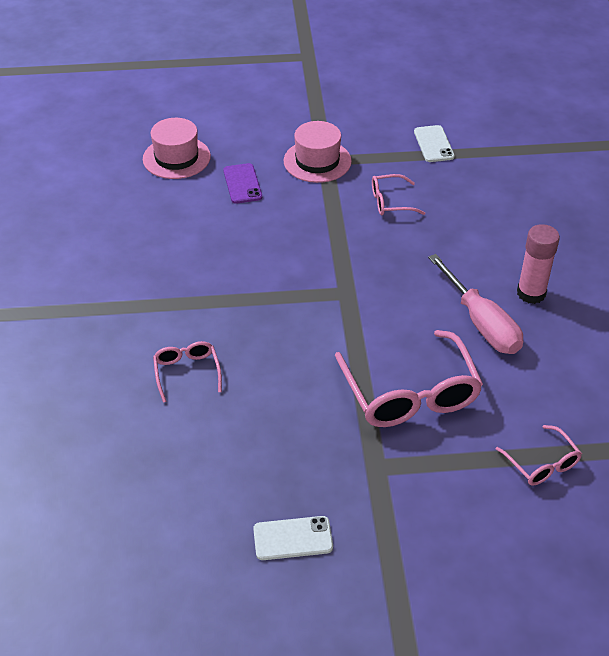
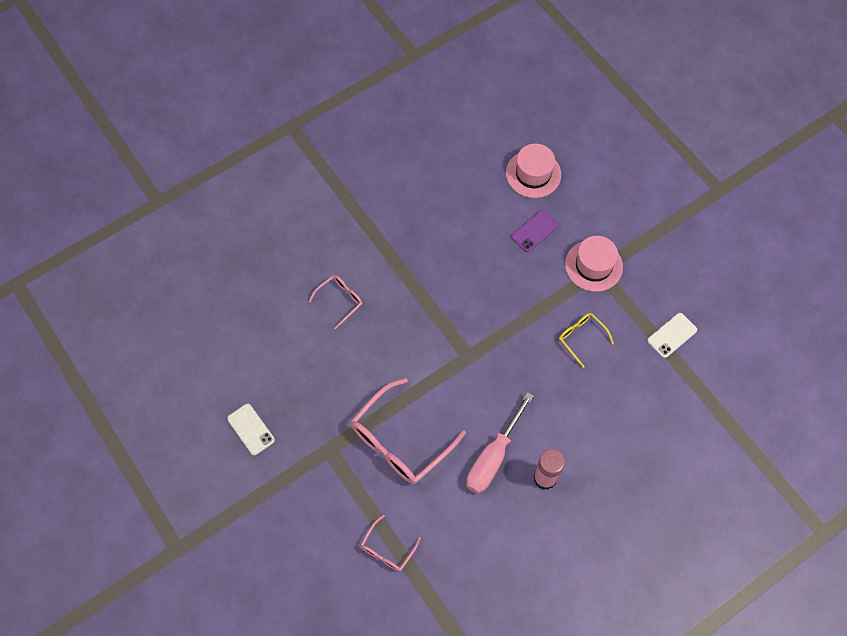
camera: 60 degrees right, 20 degrees up
(390, 202) = (581, 338): pink glasses -> yellow glasses

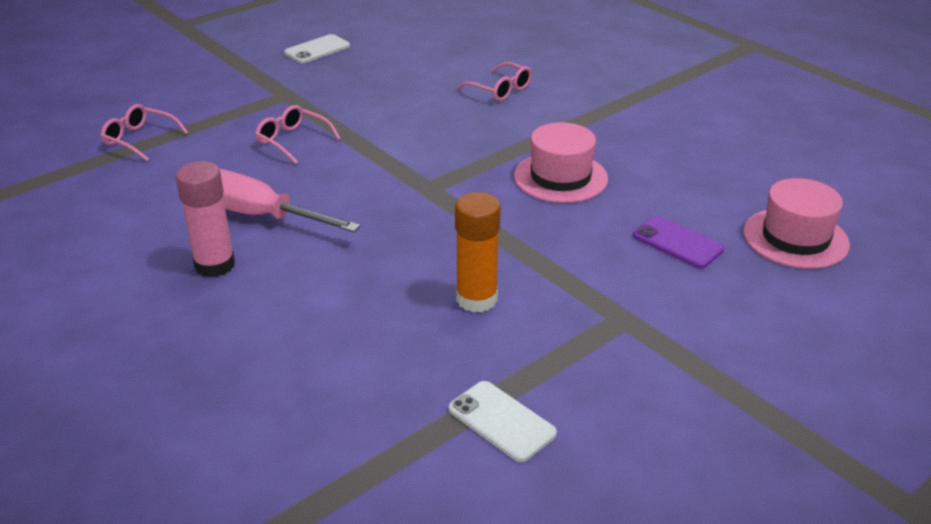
camera: 85 degrees right, 30 degrees down
(400, 441) = (293, 141): pink glasses -> pink glasses, size x0.51
(581, 338) = (476, 299): yellow glasses -> orange glue stick
(593, 265) = (632, 311): pink hat -> pink hat (560, 177)

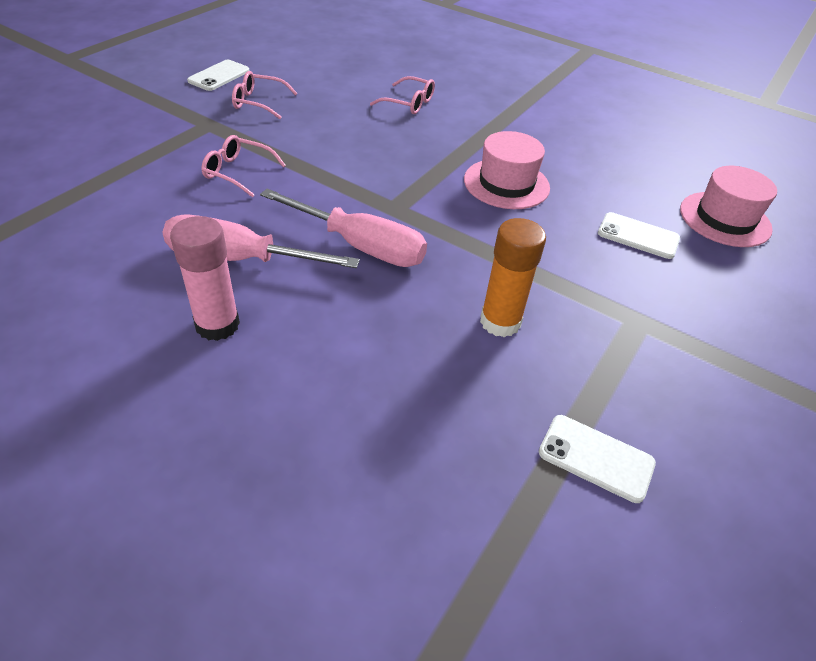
camera: 20 degrees left, 10 degrees up
(139, 139) = (71, 187): pink glasses -> pink glasses (258, 102)
(377, 218) = (361, 246): none -> pink screwdriver
(677, 242) = (638, 236): purple phone -> white phone

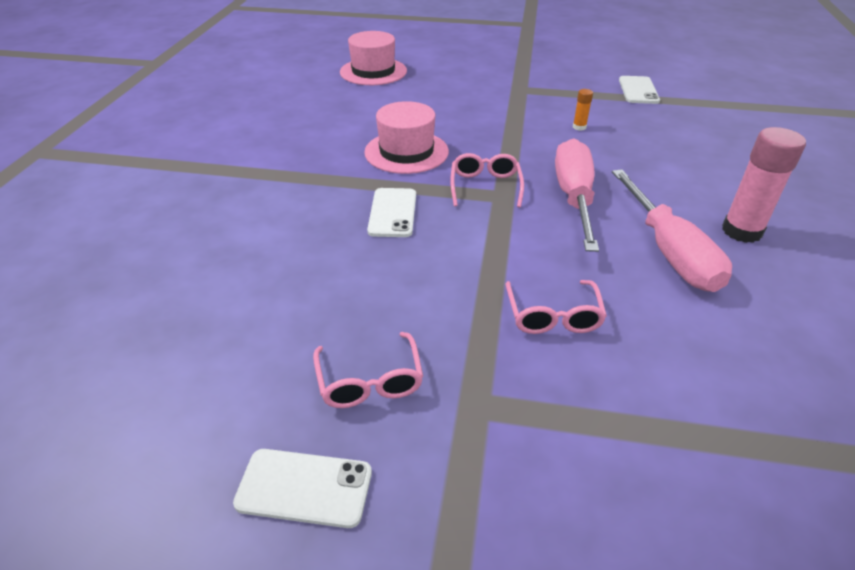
camera: 110 degrees left, 5 degrees down
(409, 103) = (278, 242): pink glasses -> pink glasses (485, 186)
(500, 322) = (579, 127): orange glue stick -> orange glue stick, size x0.46
(638, 236) = (427, 96): white phone -> white phone (392, 213)

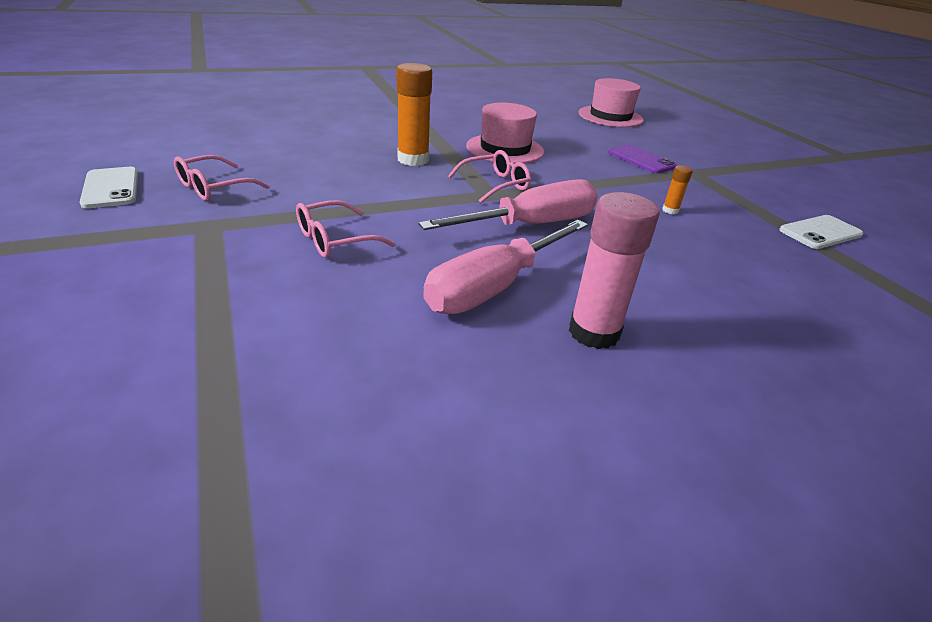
camera: 55 degrees right, 5 degrees down
(392, 213) = (413, 159): white phone -> orange glue stick
(479, 99) = (641, 159): none -> purple phone

